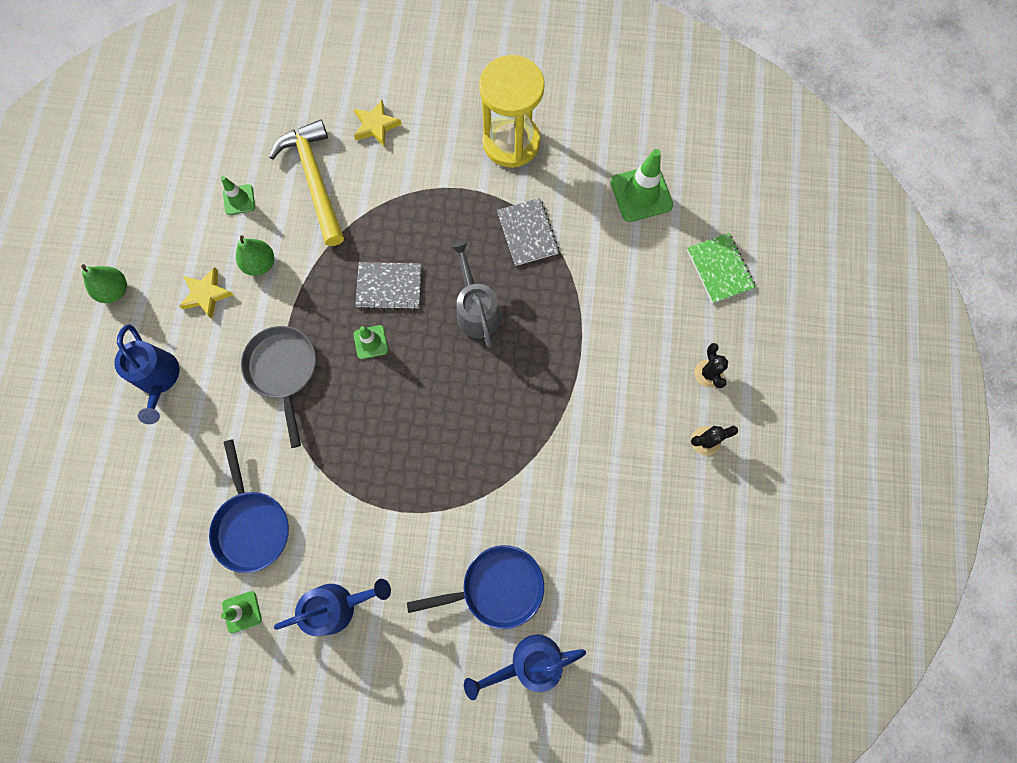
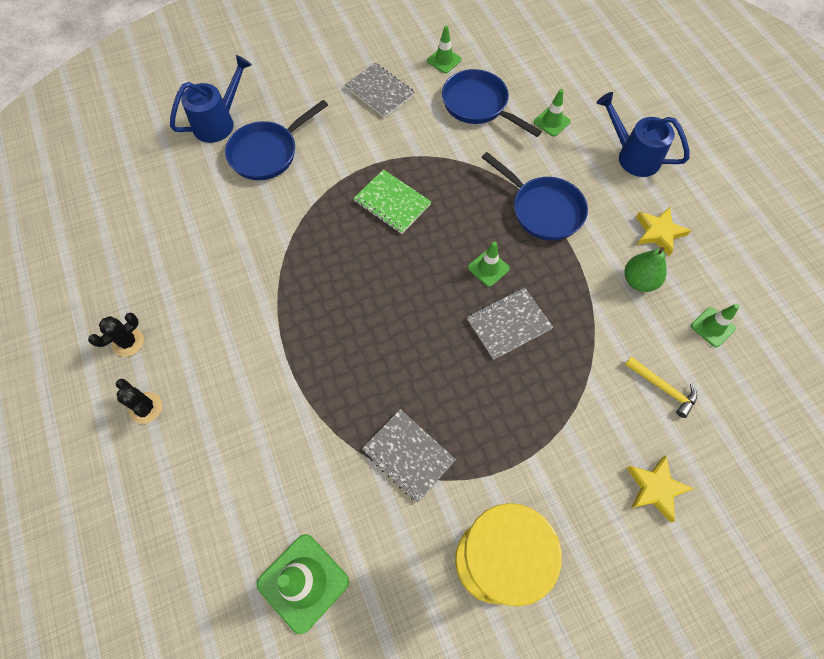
camera: 150 degrees right, 10 degrees down
(115, 290) = (732, 197): green pear -> none
(198, 461) = (551, 122): none -> green traffic cone
(283, 370) = (543, 209): grey pan -> blue pan
(315, 180) = (663, 388): yellow hammer -> yellow hammer, size x0.48
(338, 605) = (380, 92): blue watering can -> grey notebook
(476, 309) = (412, 347): grey watering can -> none
(720, 269) = (170, 535): green notebook -> green notebook (392, 203)

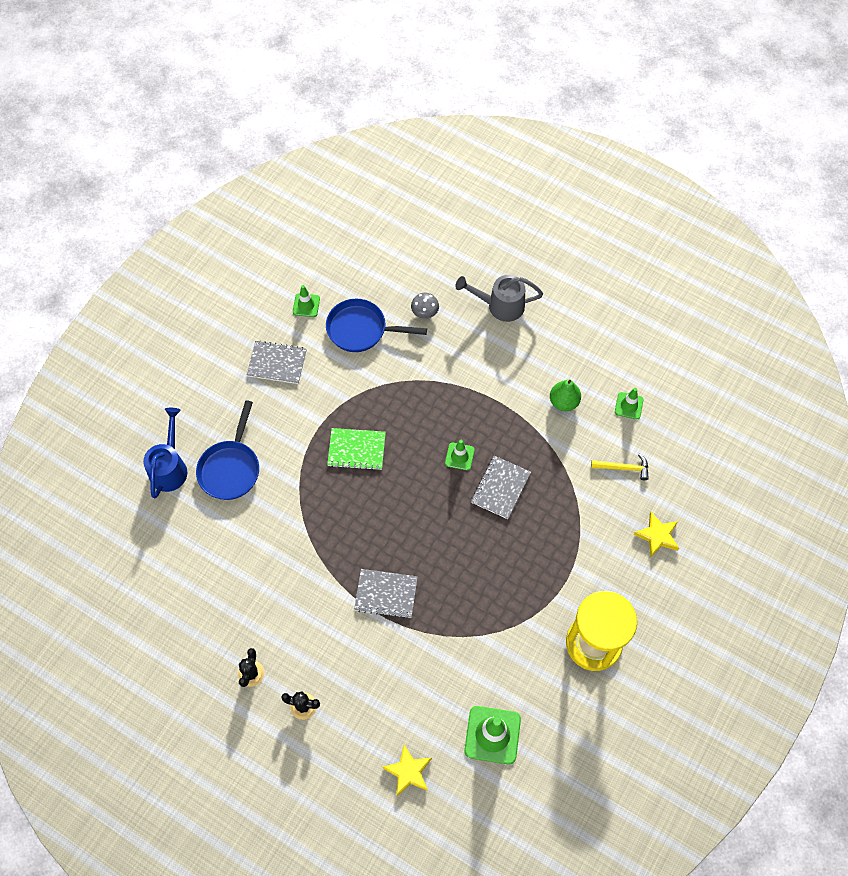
camera: 35 degrees left, 0 degrees up
(408, 455) = (499, 617): grey notebook -> grey notebook (386, 594)
(543, 209) = (466, 388): blue pan -> none
(551, 122) = (425, 311): green traffic cone -> grey mushroom
(633, 156) = (500, 305): blue watering can -> grey watering can
(659, 232) = (554, 357): yellow star -> yellow star (408, 771)

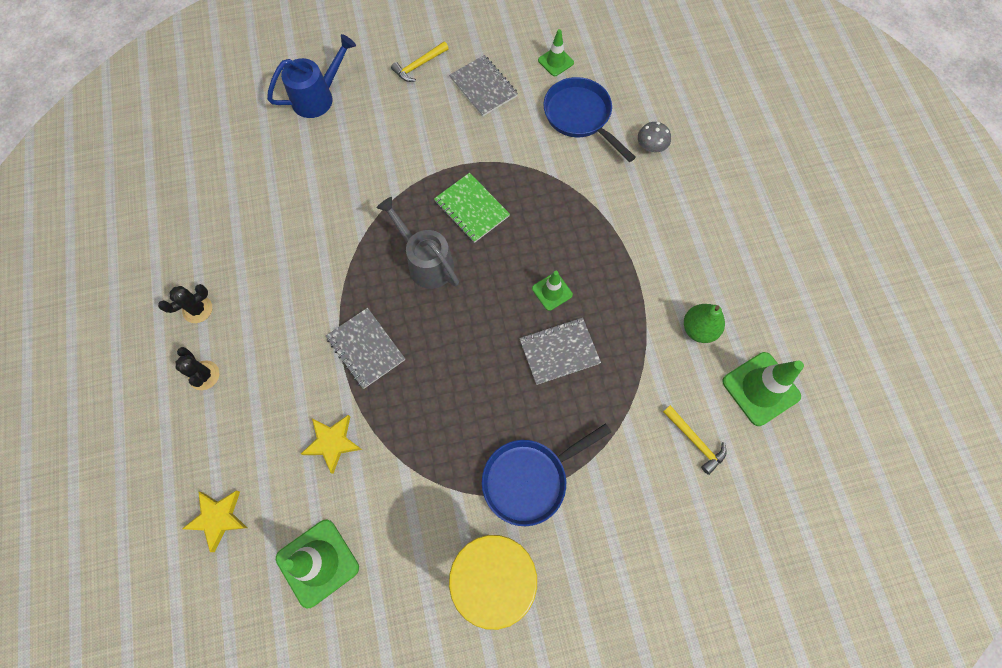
camera: 45 degrees right, 5 degrees up
(216, 385) = (419, 65): none -> yellow hammer
(231, 468) = (360, 137): blue pan -> blue pan (529, 479)
(500, 305) = (726, 195): grey watering can -> grey watering can (426, 262)
(629, 406) = (760, 388): green traffic cone -> green traffic cone, size x1.78
(657, 536) = (662, 537): yellow star -> yellow star (332, 442)

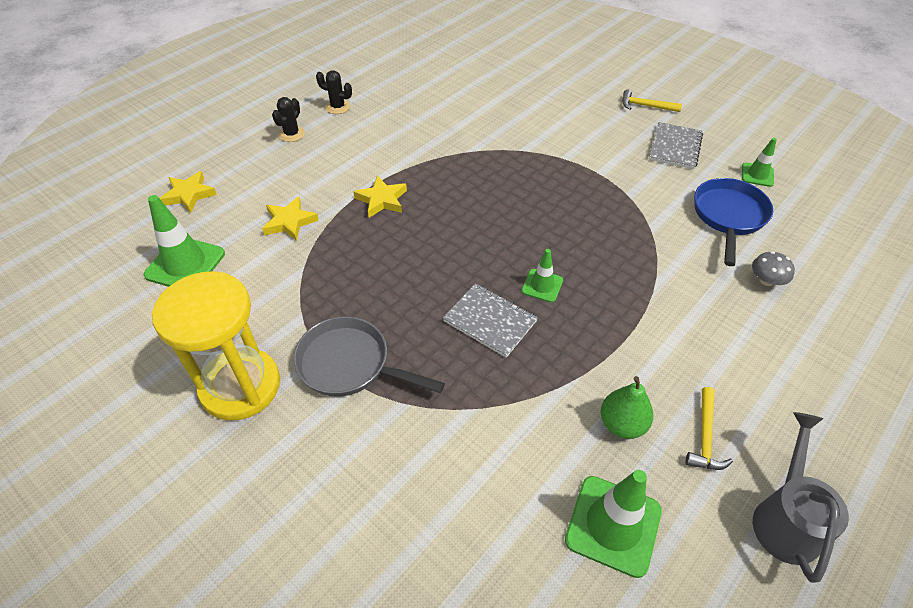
camera: 55 degrees right, 20 degrees down
(318, 97) = (556, 75): blue watering can -> none
(366, 348) = (382, 200): grey notebook -> yellow star
(426, 262) = (487, 194): grey watering can -> grey watering can (785, 518)
(471, 209) = (561, 196): green notebook -> none
(529, 479) = (349, 364): blue pan -> grey pan
(695, 441) = (496, 488): yellow hammer -> yellow hammer (705, 437)

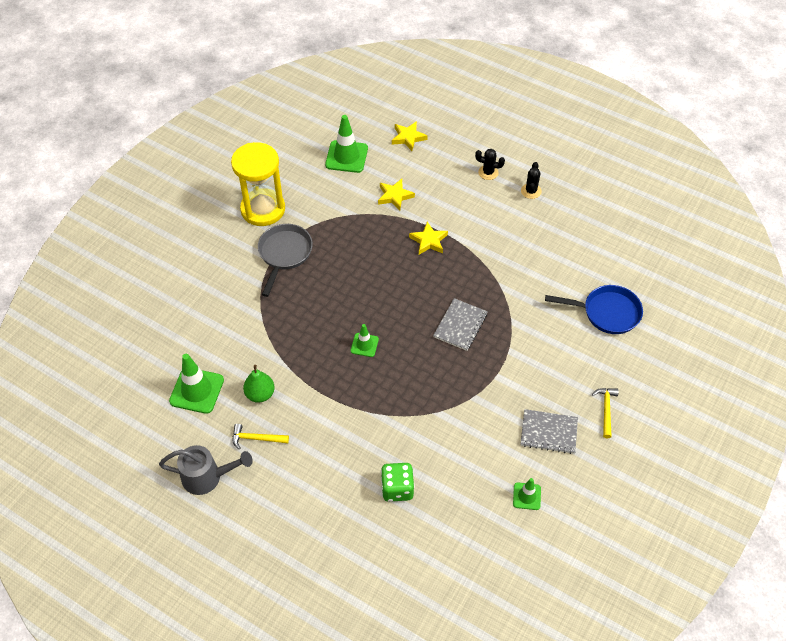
camera: 80 degrees right, 5 degrees up
(490, 321) = (328, 319): grey notebook -> grey notebook (460, 325)
(728, 216) = (465, 468): blue pan -> blue pan (607, 312)
(766, 280) = (397, 489): grey mushroom -> green dice

